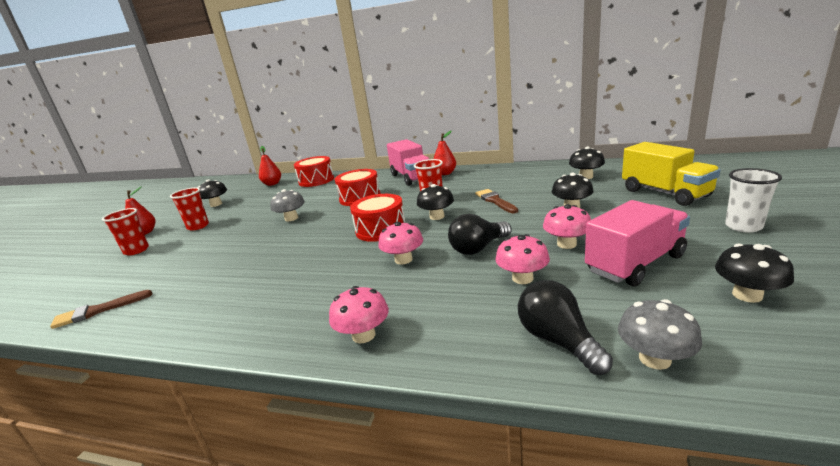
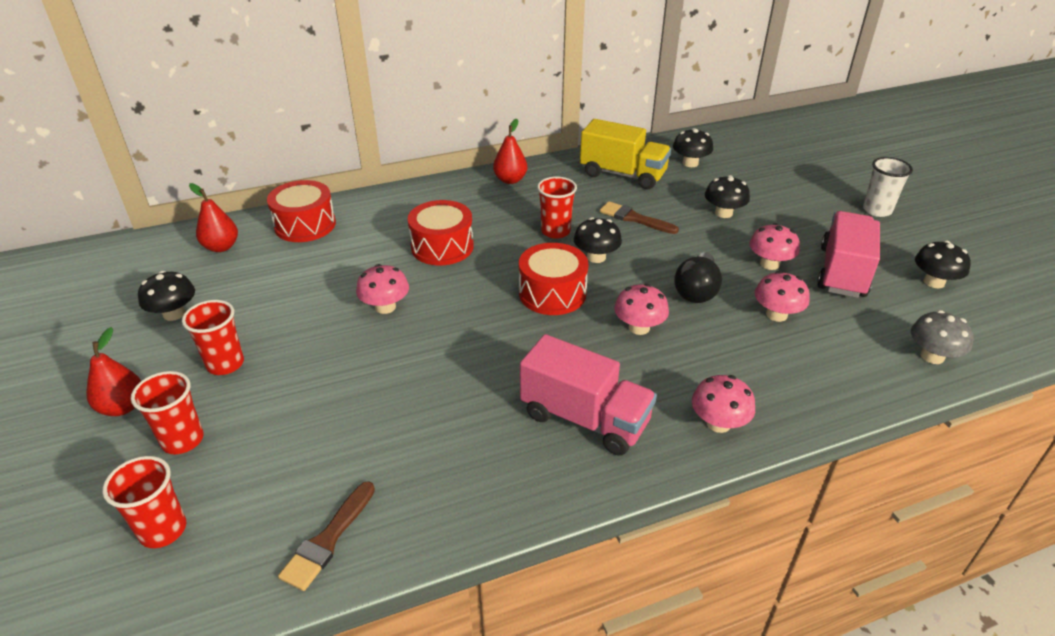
camera: 40 degrees left, 15 degrees up
(72, 282) = (163, 530): none -> red cup
(291, 218) = (385, 307): grey mushroom -> pink mushroom
(411, 177) = (468, 194): pink truck -> pink truck (584, 419)
(558, 341) = (865, 366): black light bulb -> none
(664, 193) = (785, 178): yellow truck -> yellow truck (623, 175)

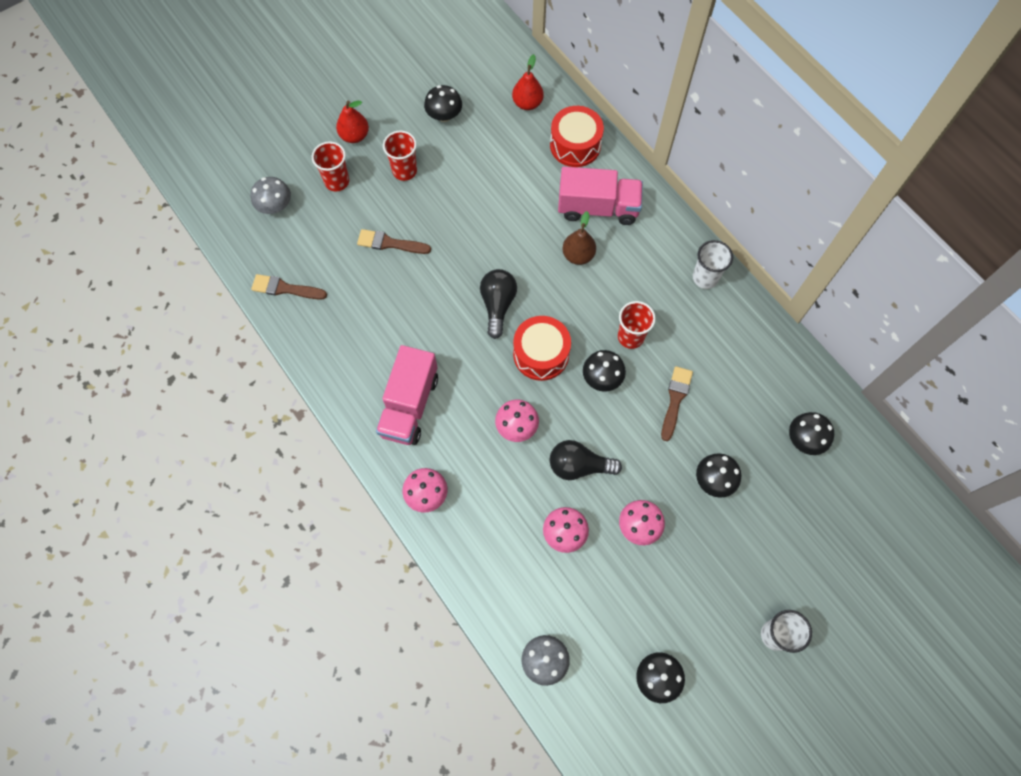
camera: 75 degrees right, 30 degrees up
(163, 530) = (275, 206): red cup -> grey mushroom
(327, 398) = (390, 243): none -> brown brush
(385, 307) = (489, 242): pink mushroom -> none
(442, 247) = (578, 255): red drum -> brown pear
(474, 315) = (497, 305): none -> black light bulb
(510, 180) = (705, 278): red pear -> white cup
(623, 175) = (754, 376): yellow truck -> none
(842, 272) = (646, 592): pink truck -> pink truck (598, 207)

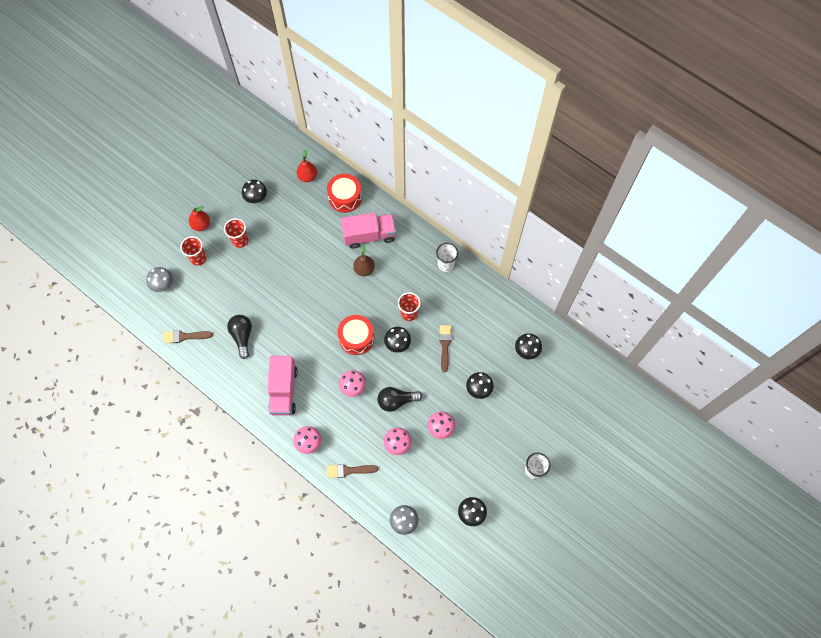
camera: 15 degrees left, 0 degrees up
(390, 243) = (243, 290): brown brush -> brown brush (349, 470)
(497, 305) = (322, 313): black light bulb -> black light bulb (242, 336)

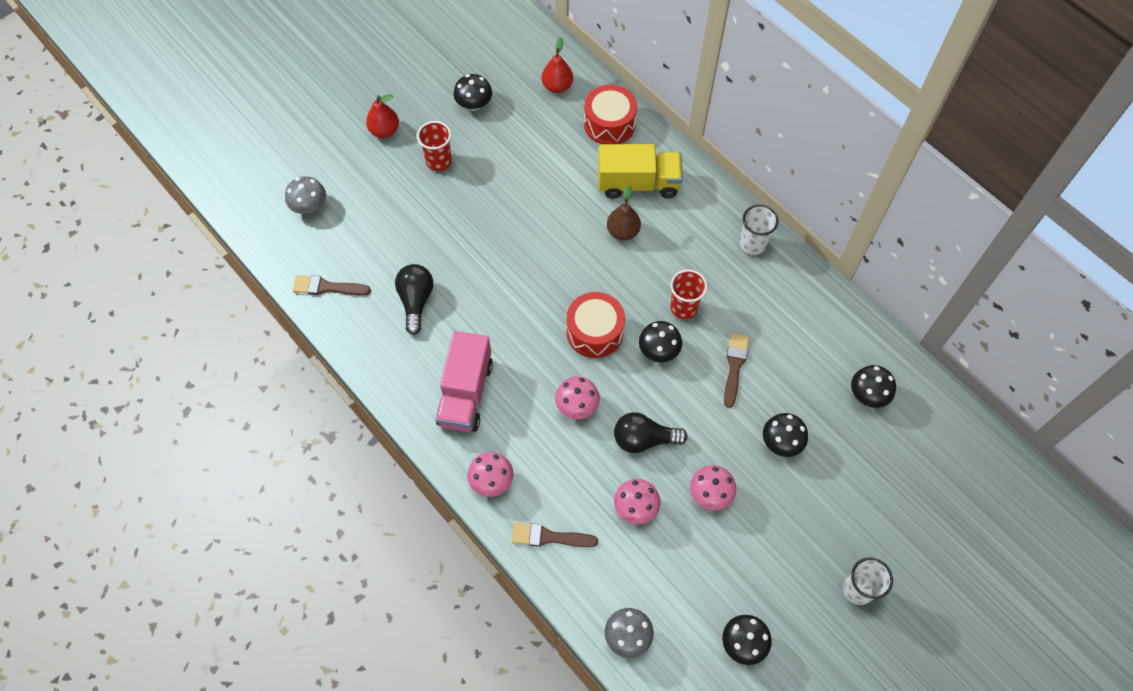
camera: 10 degrees right, 5 degrees down
(198, 258) = (370, 177): red cup -> none
(369, 235) = (638, 183): pink truck -> yellow truck

